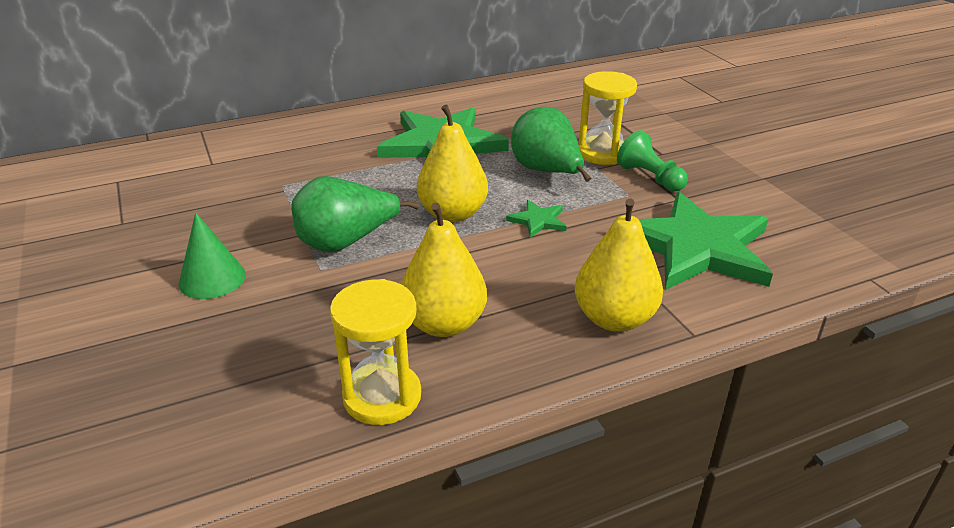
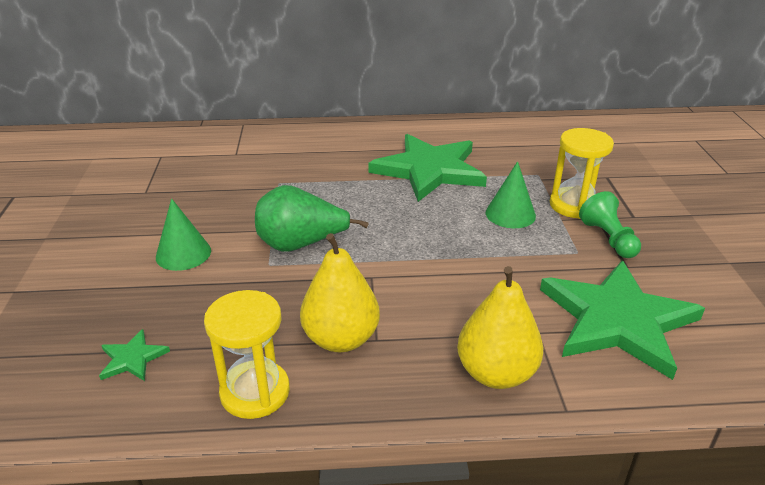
camera: 20 degrees right, 0 degrees up
(453, 214) = (404, 237): yellow pear -> none
(538, 220) = (476, 260): green star -> green star (132, 358)
(547, 172) = (510, 214): green pear -> green cone

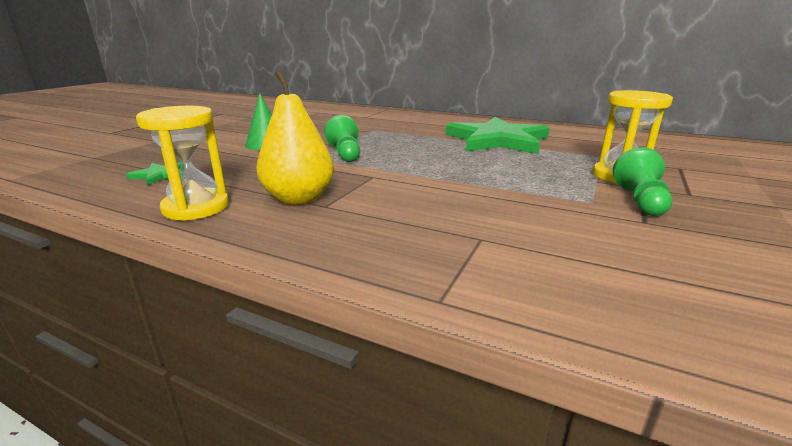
camera: 30 degrees right, 10 degrees down
(301, 245) = (345, 154): green pear -> green pawn
(496, 373) = (399, 252): yellow pear -> none
(510, 214) = (544, 170): green cone -> none
(617, 320) = (589, 254): green star -> none

